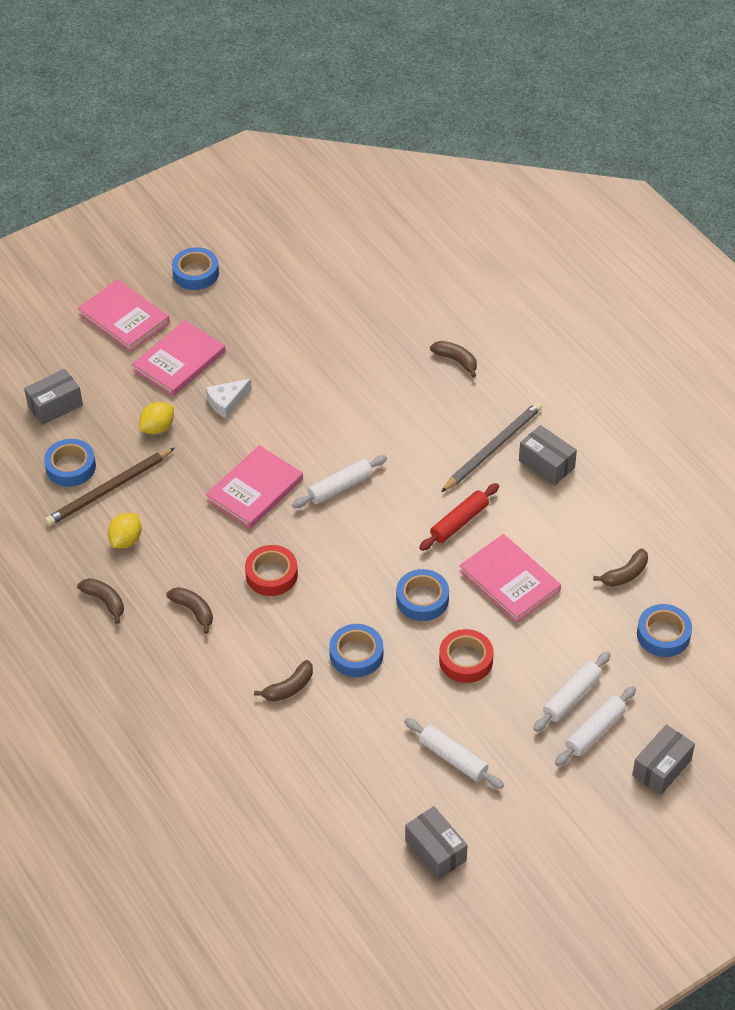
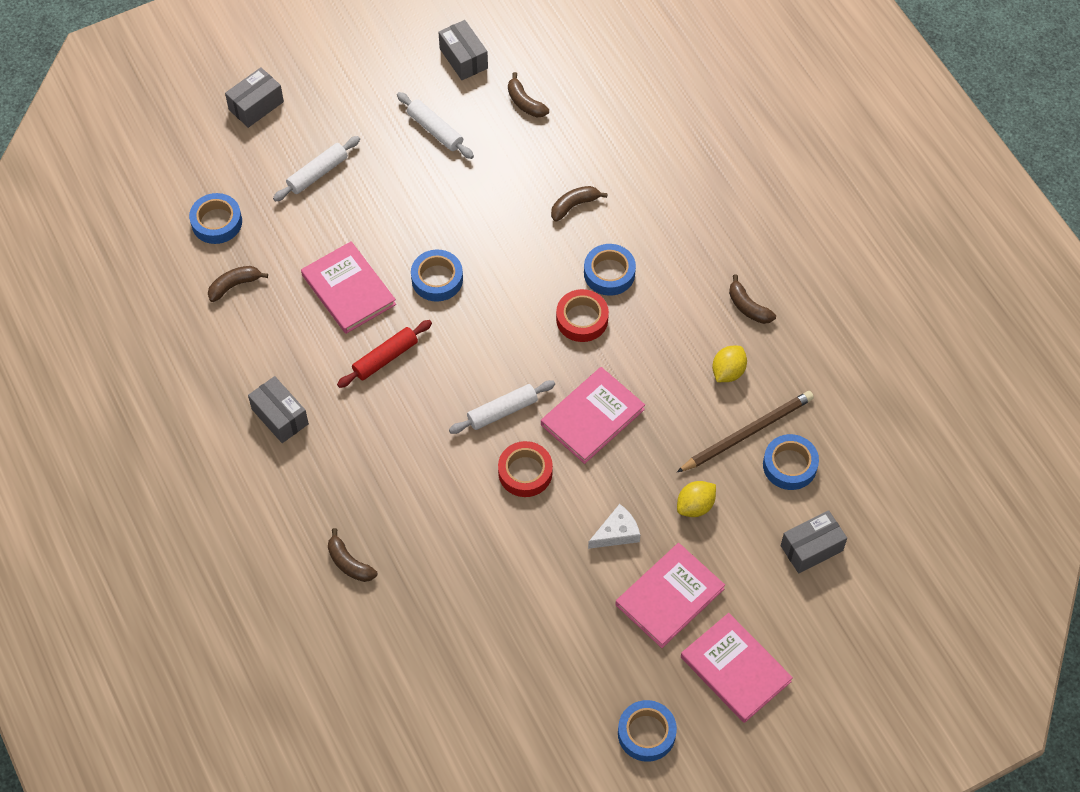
camera: 175 degrees left, 10 degrees up
(193, 611) = (661, 289): brown banana -> brown banana (525, 103)
(356, 654) = (508, 231): blue tape -> blue tape (609, 273)
(466, 660) = (407, 216): red tape -> red tape (525, 472)
(493, 448) = (332, 442): grey pencil -> none
(595, 731) = (305, 142): white rolling pin -> none

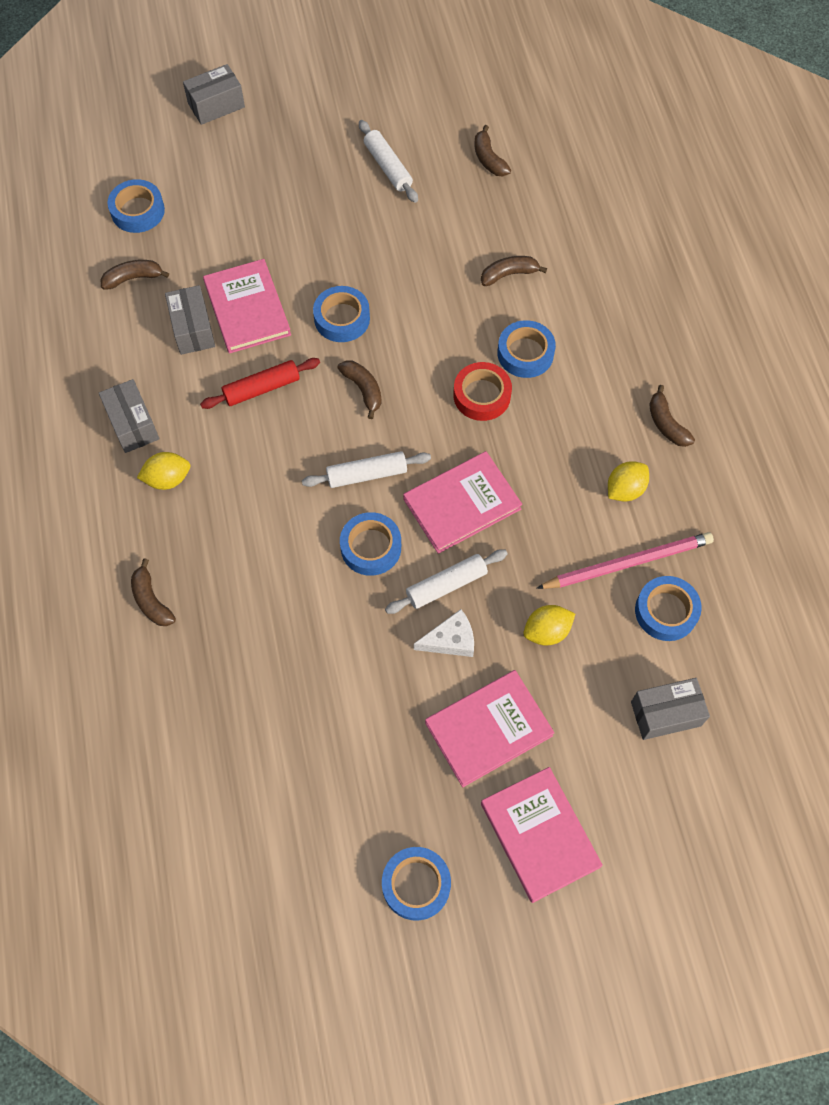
camera: 15 degrees right, 5 degrees up
(317, 173) = (255, 184): white rolling pin -> white rolling pin (446, 585)
(328, 457) = (168, 479): none -> yellow lemon
(463, 58) = (439, 102): grey box -> grey box (193, 329)
(476, 338) = (363, 389): none -> brown banana
(525, 472) = (371, 547): red tape -> blue tape
(747, 433) = (628, 563): brown pencil -> pink pencil

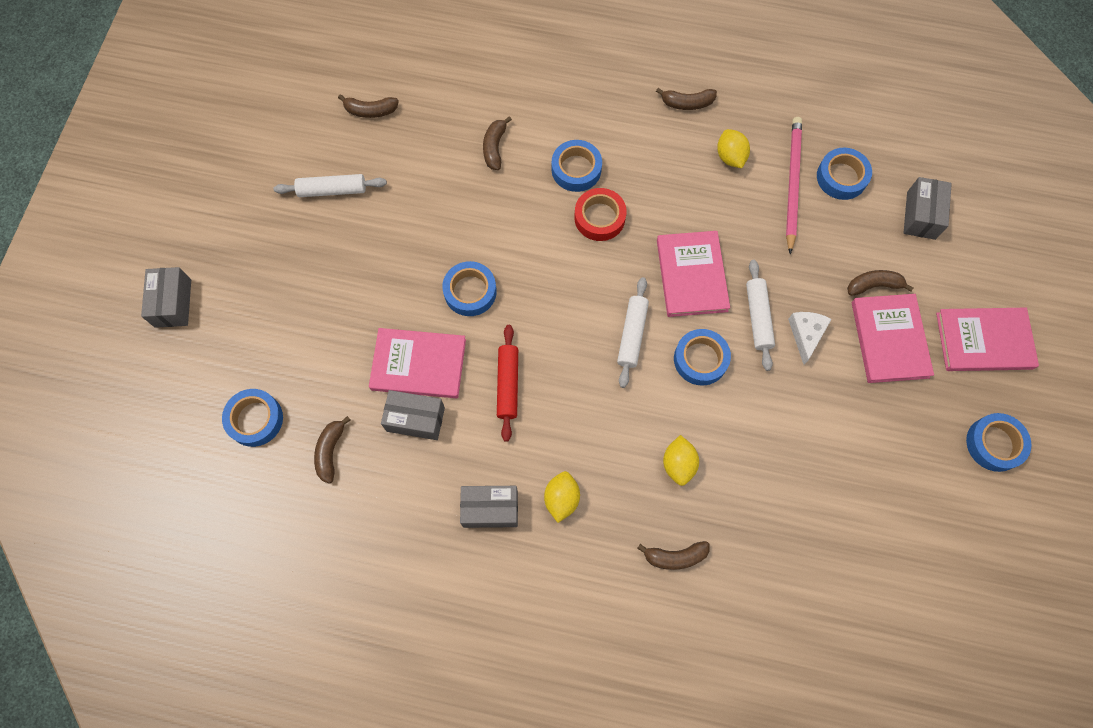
camera: 65 degrees left, 5 degrees up
(363, 389) = (549, 304): brown banana -> brown banana (873, 285)
(547, 631) = (826, 264): yellow lemon -> yellow lemon (678, 464)

